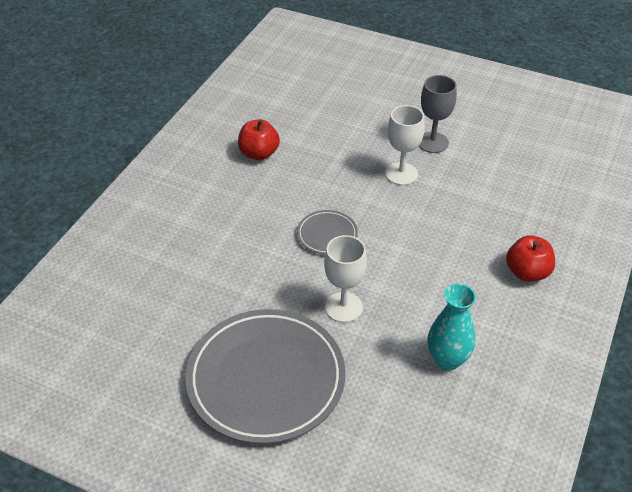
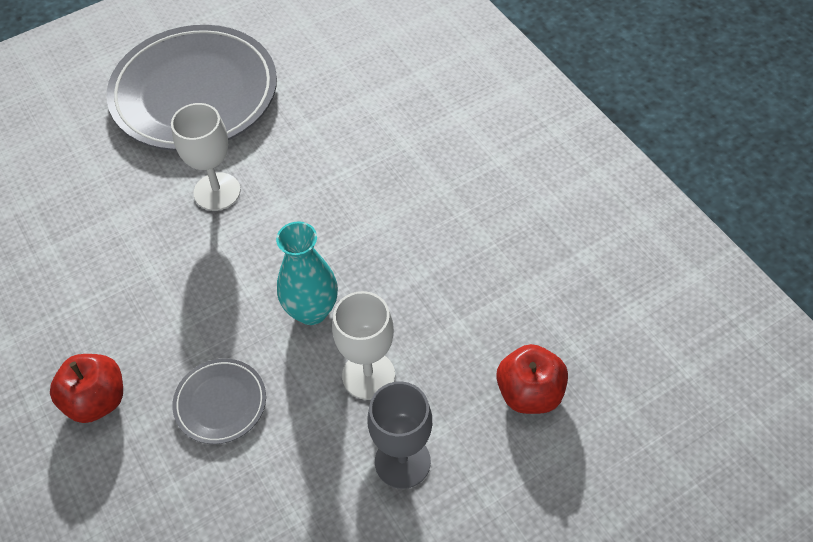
camera: 125 degrees right, 10 degrees up
(259, 153) = (526, 236): red apple -> red apple (529, 393)
(327, 235) = (328, 232): grey plate -> grey plate (220, 403)
(447, 359) = (77, 240): turquoise vase -> turquoise vase (311, 311)

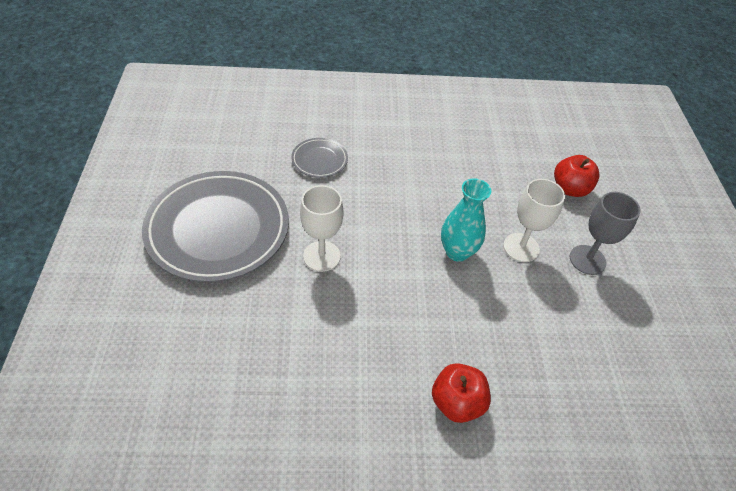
camera: 65 degrees left, 5 degrees down
(220, 403) = (500, 329): grey plate -> grey plate (319, 160)

